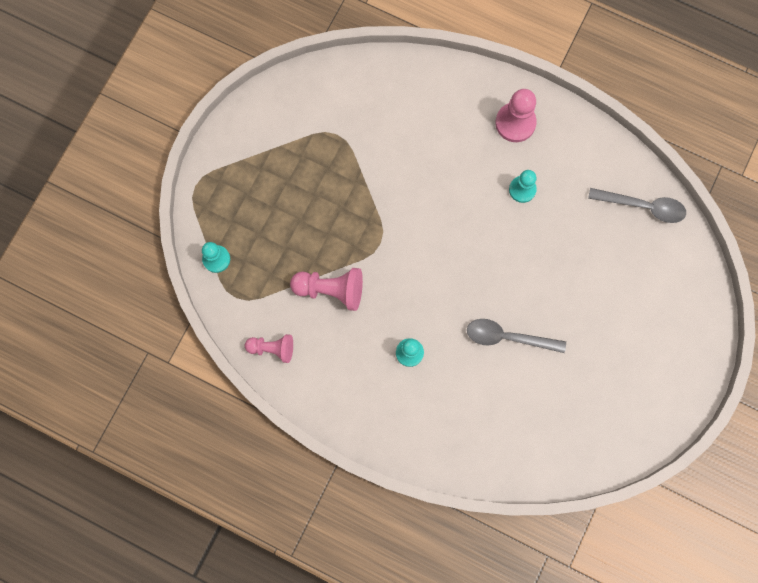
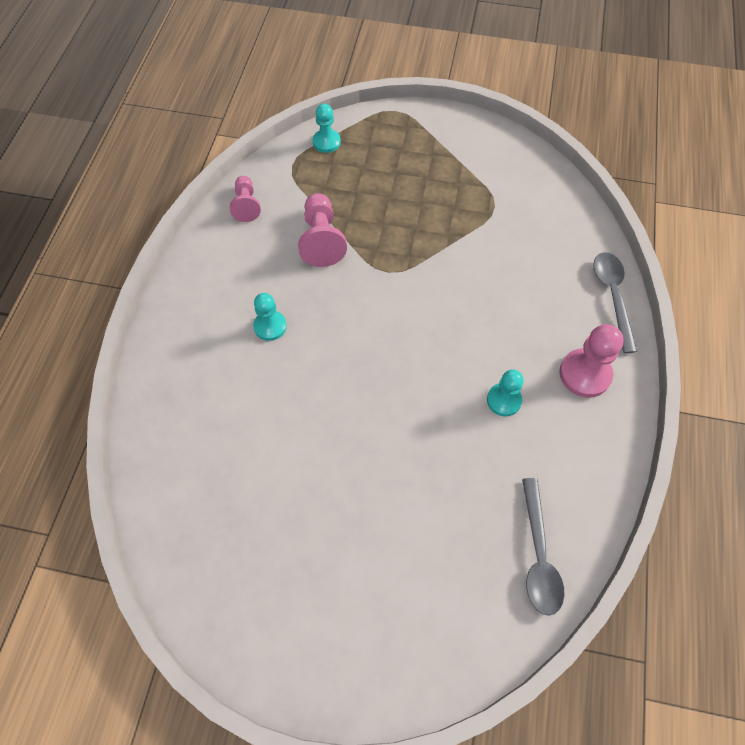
camera: 75 degrees right, 15 degrees down
(508, 337) = (313, 425): grey spoon -> grey spoon (612, 296)

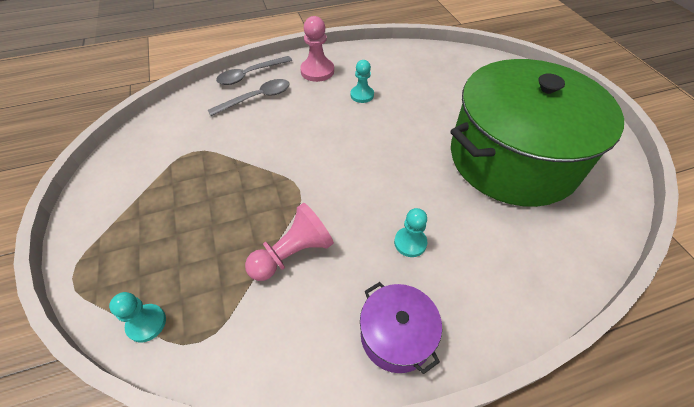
camera: 120 degrees left, 10 degrees down
(207, 273) = (396, 335): none -> purple pot
(246, 205) = (285, 355): pink pawn -> none
(295, 496) = (512, 158): none -> green pot
(538, 555) = (437, 59): grey spoon -> grey spoon (256, 98)

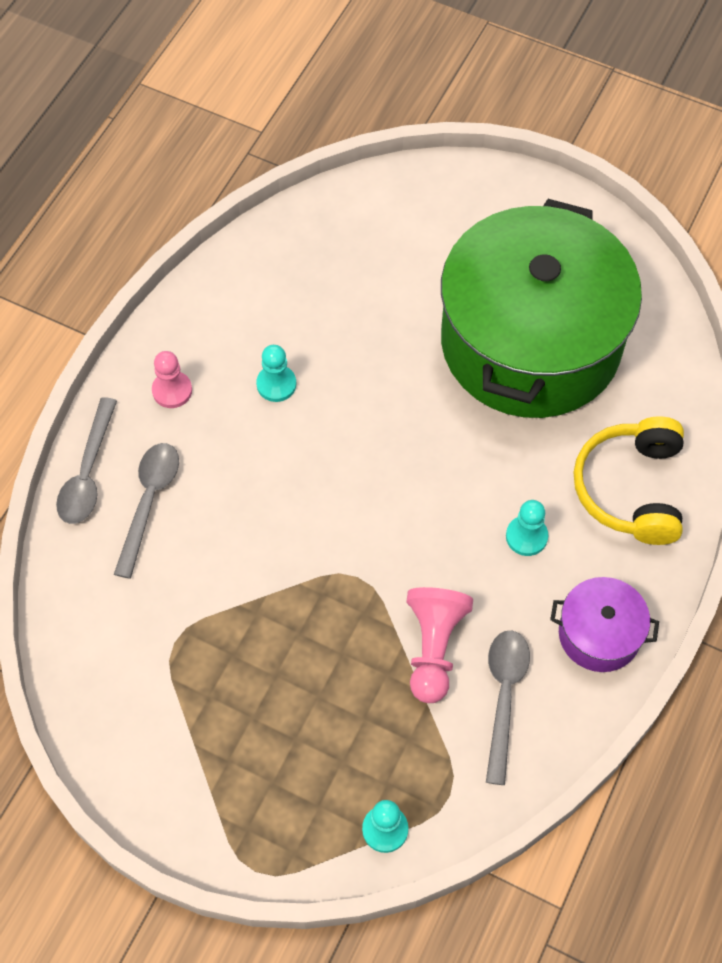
camera: 45 degrees left, 10 degrees up
(297, 316) = (504, 697): none -> grey spoon
(317, 71) = (172, 390): pink pawn -> pink pawn, size x0.66
(505, 270) = (630, 489): none -> yellow headphones

